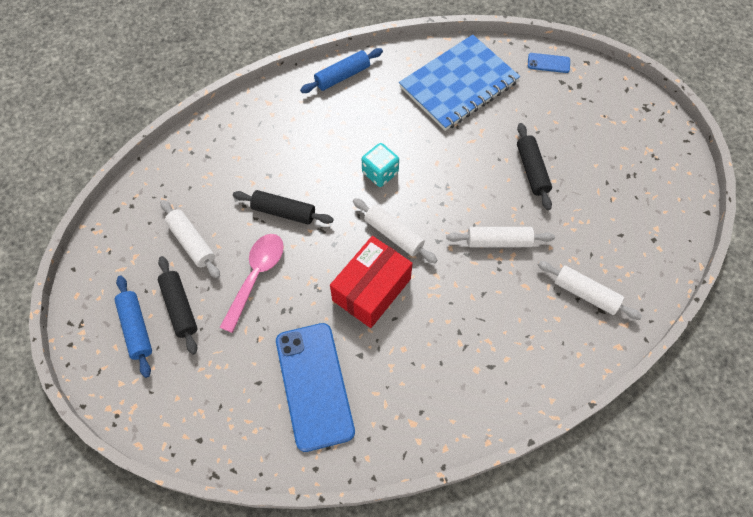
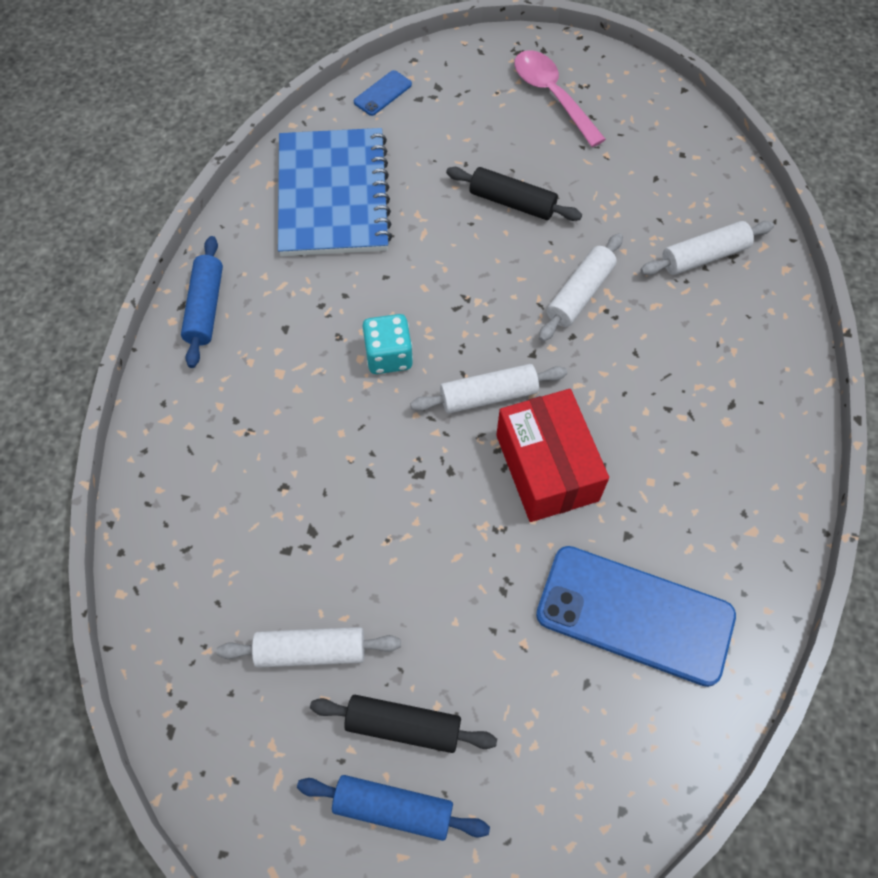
camera: 55 degrees left, 0 degrees up
(256, 276) = (428, 595): pink spoon -> pink spoon (552, 96)
(284, 212) = (356, 502): black rolling pin -> none

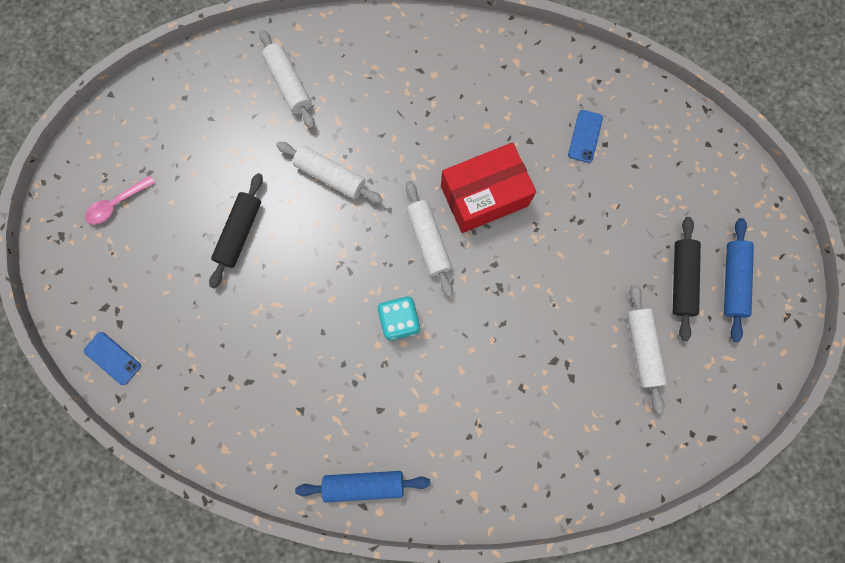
camera: 95 degrees left, 15 degrees up
(333, 195) = (236, 388): blue notebook -> none
(552, 96) = (117, 204): pink spoon -> pink spoon, size x0.62
(635, 615) = (585, 136): blue phone -> blue phone, size x0.42

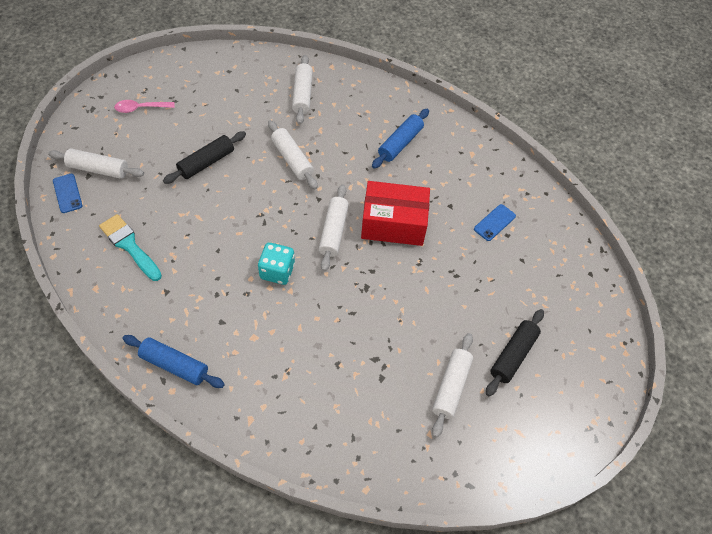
camera: 25 degrees right, 20 degrees down
(125, 309) = (98, 169): none -> white rolling pin
(226, 381) = (129, 246): none -> turquoise brush
(732, 281) = (556, 378): blue rolling pin -> blue rolling pin (400, 143)

